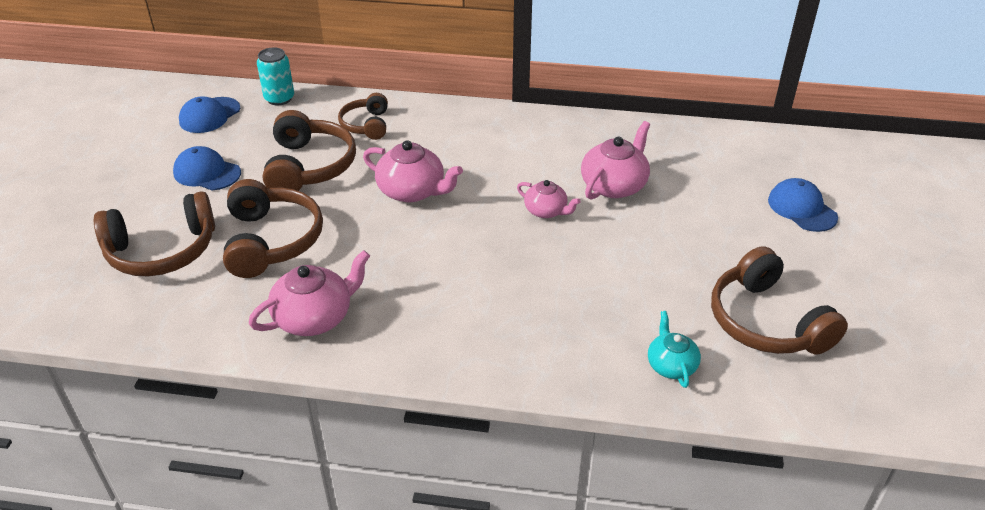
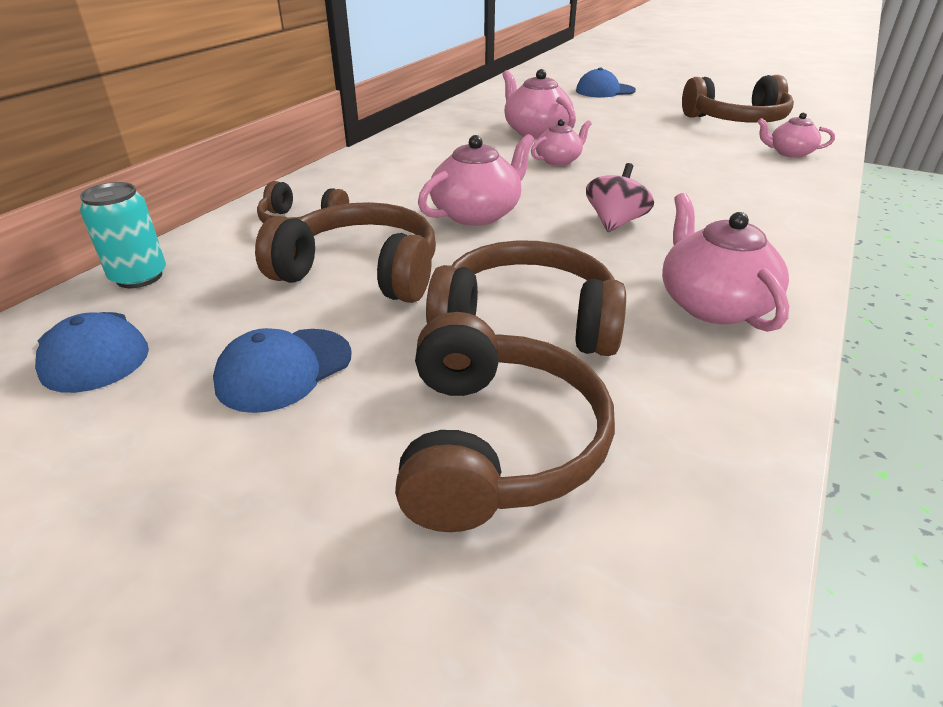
camera: 70 degrees left, 5 degrees down
(427, 259) = (615, 223): none -> pink spinning top
(671, 365) = (789, 153): turquoise teapot -> pink teapot

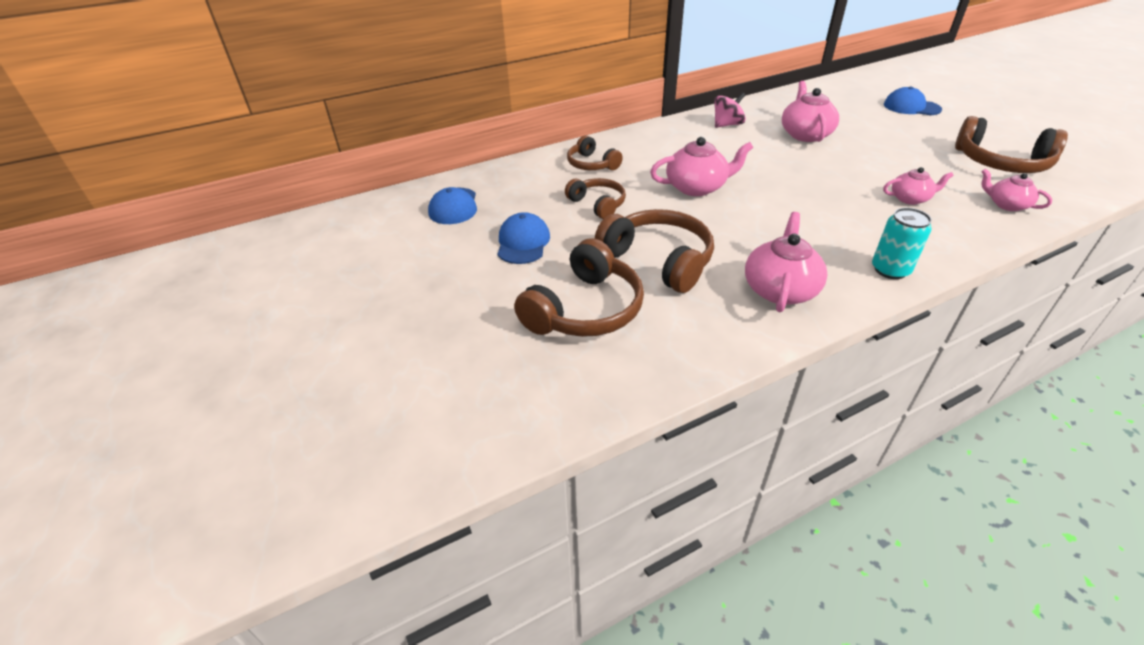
camera: 35 degrees right, 5 degrees up
(139, 277) = (494, 174): turquoise can -> turquoise can (890, 270)
(284, 369) = (523, 242): blue cap -> blue cap turned 105 degrees clockwise
(361, 272) = (597, 204): brown headphones -> brown headphones, size x0.60
(559, 160) = (796, 162): pink teapot -> pink teapot (910, 199)
(615, 223) = (781, 219): pink spinning top -> pink spinning top (727, 125)

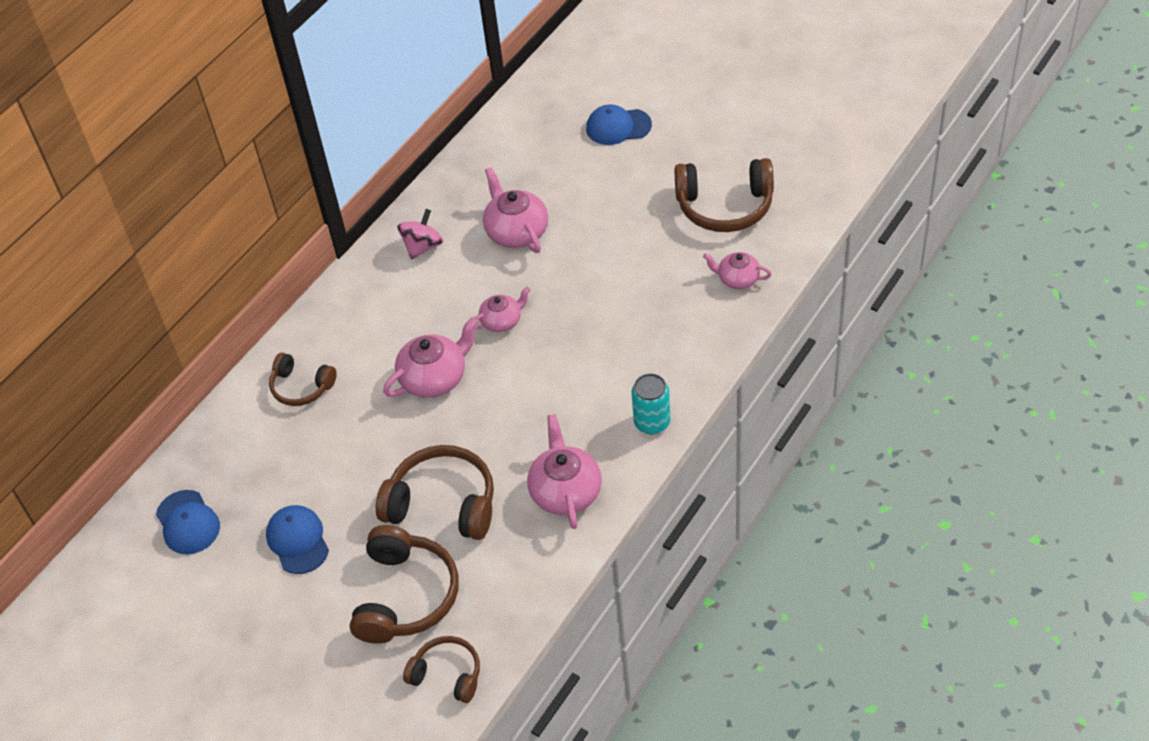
camera: 25 degrees left, 10 degrees up
(597, 204) = (343, 451): brown headphones -> brown headphones (447, 674)
(910, 199) = (649, 306): pink teapot -> pink teapot (502, 321)

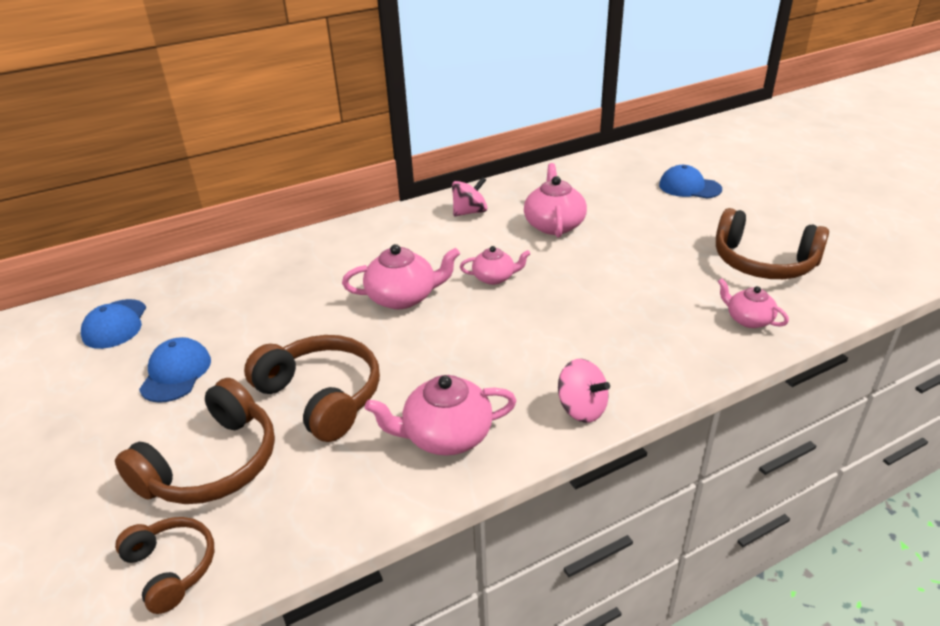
camera: 25 degrees right, 15 degrees down
(301, 387) = (295, 266): brown headphones -> none
(565, 491) = (446, 435): pink teapot -> pink teapot turned 120 degrees counterclockwise
(652, 422) = (581, 408): turquoise can -> pink spinning top

